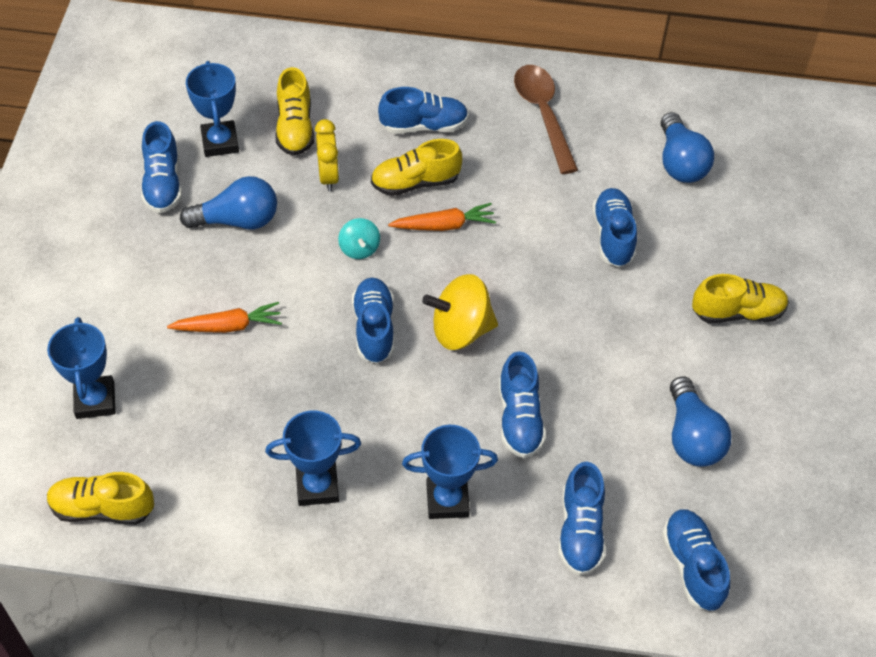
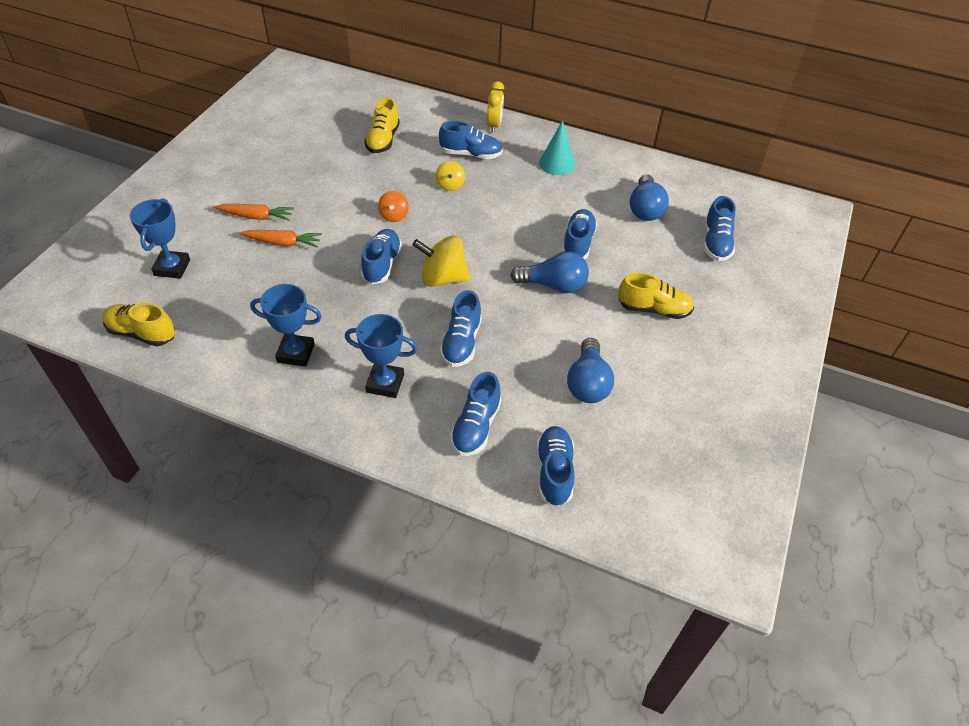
camera: 15 degrees right, 5 degrees down
(163, 183) = (281, 154): blue shoe -> blue shoe (716, 243)
(220, 142) = (330, 139): blue trophy -> none
(238, 220) = (319, 184): blue light bulb -> blue light bulb (553, 285)
(328, 176) = (392, 171): yellow clock -> yellow clock (494, 125)
(359, 248) = (394, 216): turquoise spinning top -> orange spinning top
(415, 182) = (450, 185): yellow shoe -> yellow spinning top
(444, 225) = (459, 214): orange carrot -> orange carrot (256, 217)
(543, 115) = (557, 163): brown spoon -> turquoise cone

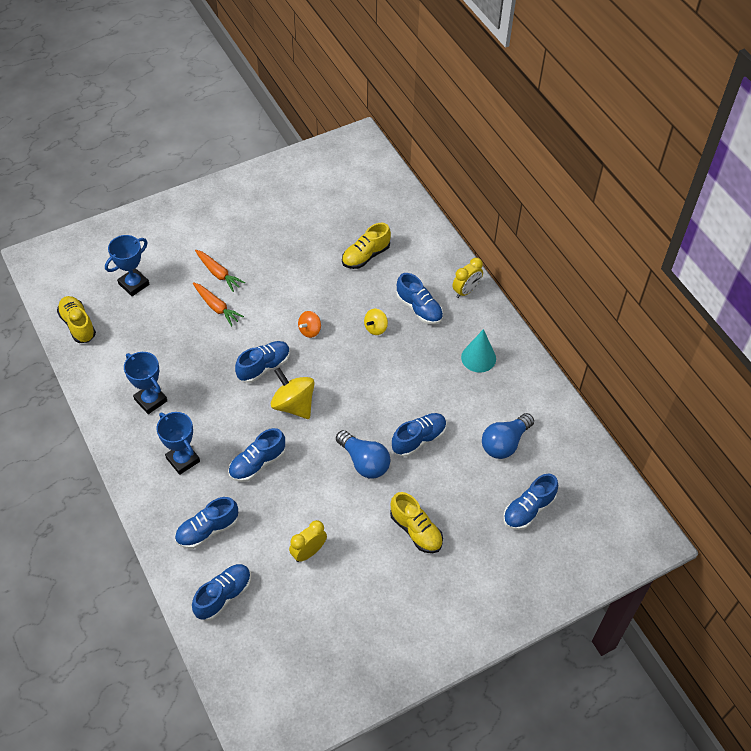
camera: 40 degrees right, 5 degrees up
(587, 383) = (308, 552): blue light bulb -> yellow clock

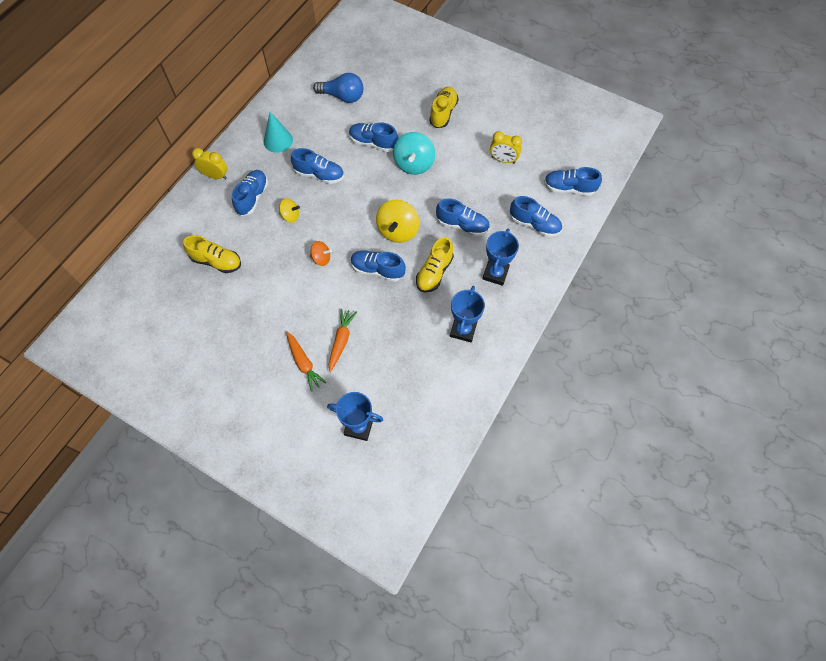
camera: 120 degrees left, 10 degrees up
(78, 325) = (432, 442): yellow shoe -> yellow shoe (434, 272)
(218, 273) = (303, 363): orange carrot -> orange carrot turned 135 degrees clockwise
(364, 462) = (414, 164): blue light bulb -> turquoise spinning top
(528, 509) = (385, 65): blue shoe -> blue shoe (319, 174)

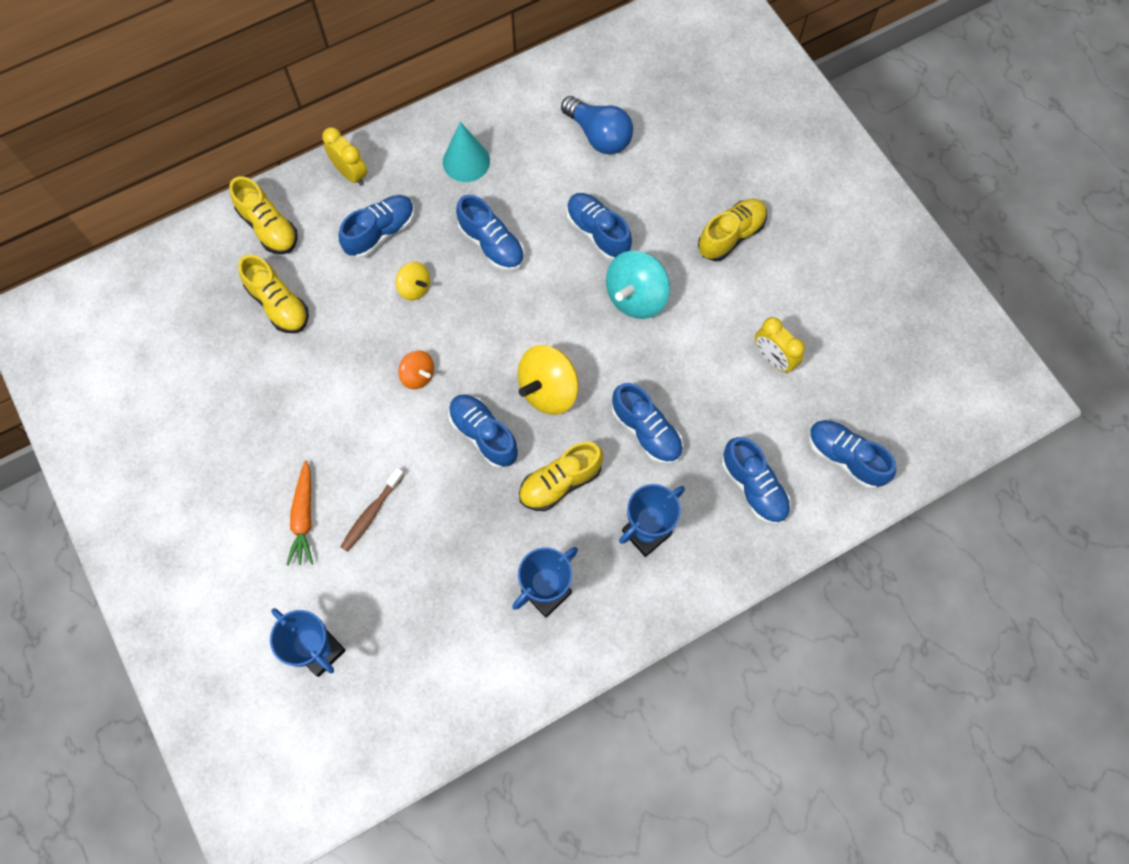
camera: 30 degrees right, 5 degrees up
(184, 225) = (268, 227): none -> yellow shoe
(341, 341) = (371, 513): orange carrot -> brown toothbrush

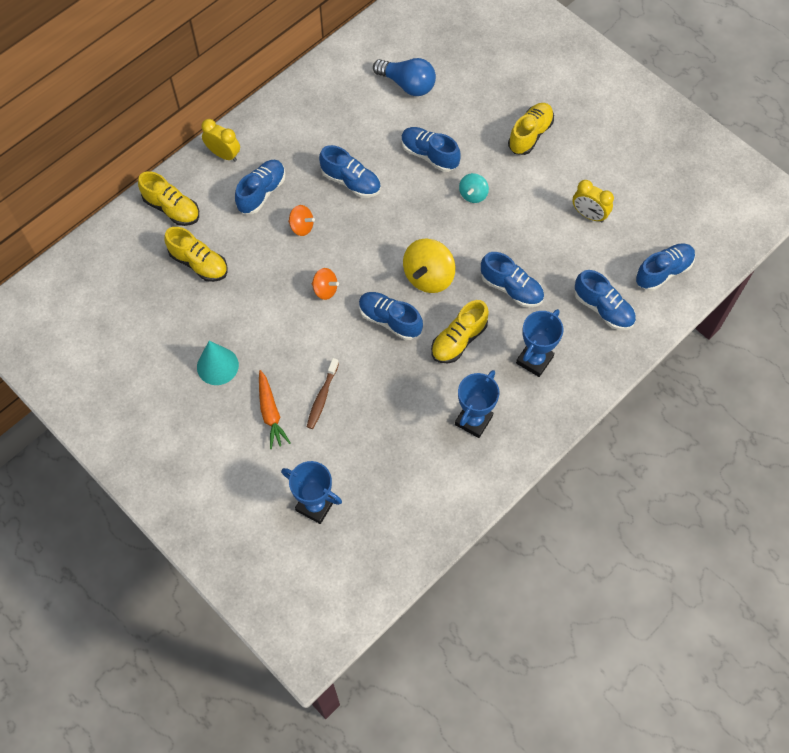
camera: 15 degrees left, 5 degrees down
(414, 288) = (301, 227): yellow spinning top -> orange spinning top
(466, 161) = (311, 125): turquoise cone -> turquoise cone (217, 366)
(636, 297) = (473, 194): turquoise spinning top -> turquoise spinning top, size x0.56
(845, 457) = (663, 272): blue shoe -> blue shoe turned 120 degrees clockwise

